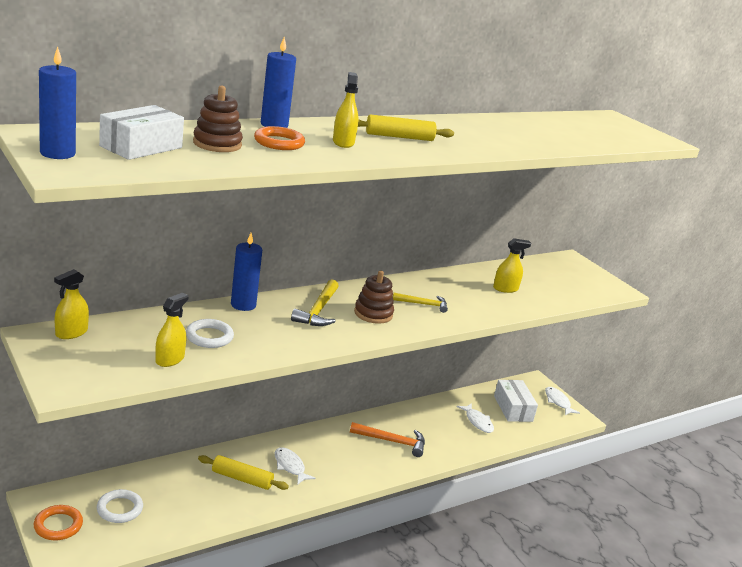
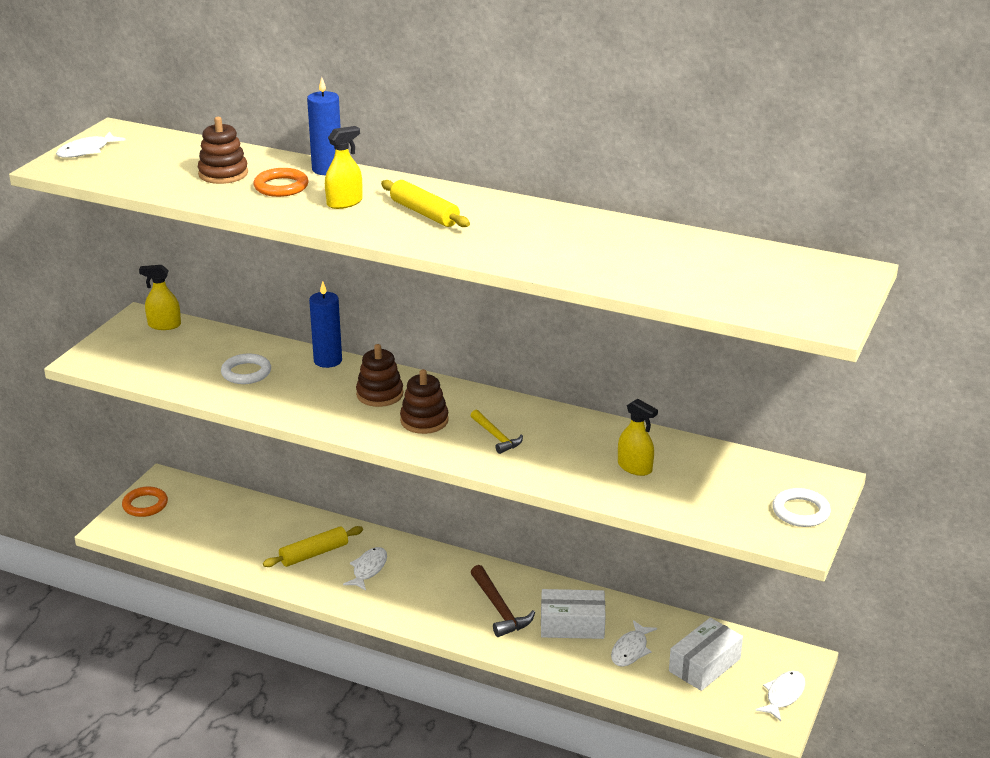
camera: 60 degrees right, 5 degrees up
(57, 153) = (86, 151): blue candle -> white fish
(119, 509) = (197, 519): white ring -> white ring (800, 511)
(141, 147) = (157, 161): white box -> white box (572, 625)
(170, 359) = (184, 375): yellow spray bottle -> none
(242, 479) = (314, 554): yellow rolling pin -> yellow rolling pin turned 75 degrees clockwise
(318, 310) = (379, 394): yellow hammer -> brown stacking toy
(392, 441) = (499, 609): orange hammer -> brown hammer

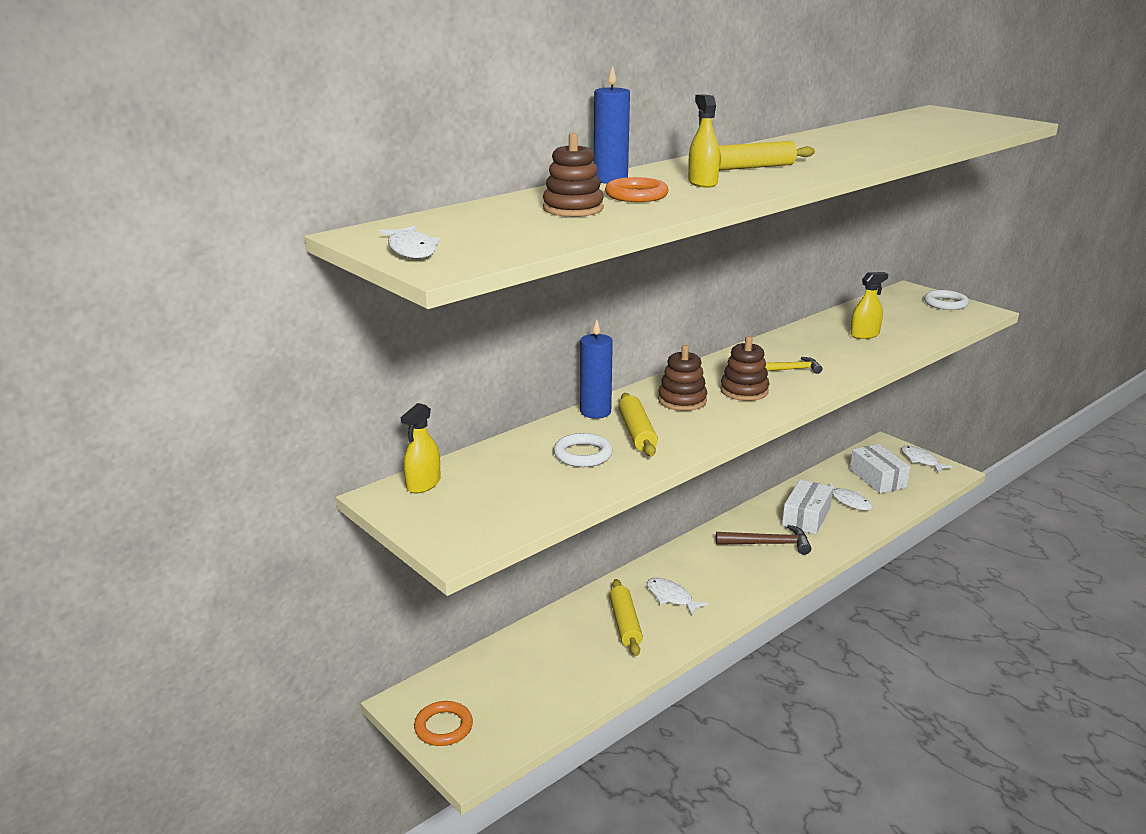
camera: 65 degrees left, 5 degrees down
(300, 387) = (637, 433): none -> yellow rolling pin

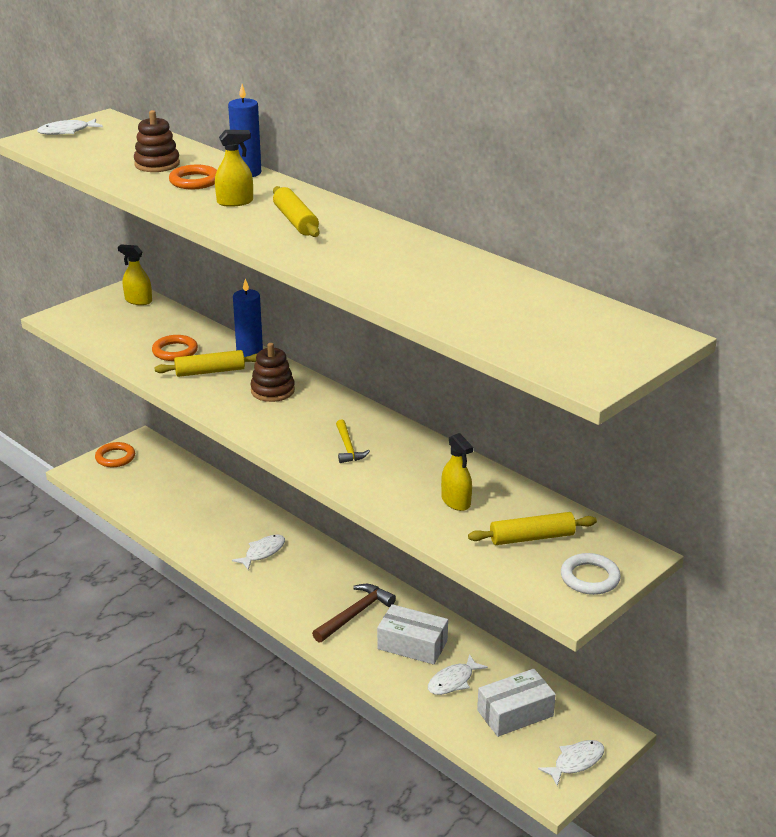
camera: 85 degrees right, 5 degrees up
(583, 454) = (175, 351): white ring -> orange ring
(625, 624) = (225, 529): yellow rolling pin -> yellow rolling pin (532, 538)
(744, 391) = (294, 421): brown stacking toy -> none
(768, 544) = (355, 614): brown hammer -> brown hammer turned 135 degrees counterclockwise

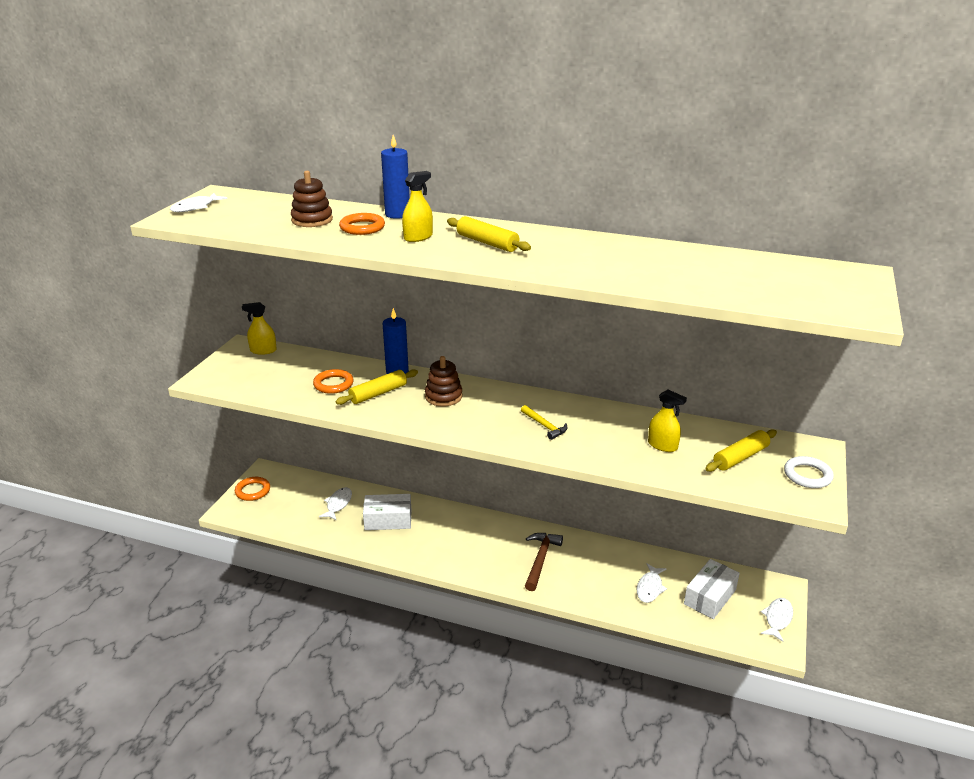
camera: 25 degrees left, 0 degrees up
(263, 552) = (433, 533): white fish -> white fish (338, 504)
(412, 645) = (600, 570): white box -> white box (388, 520)

